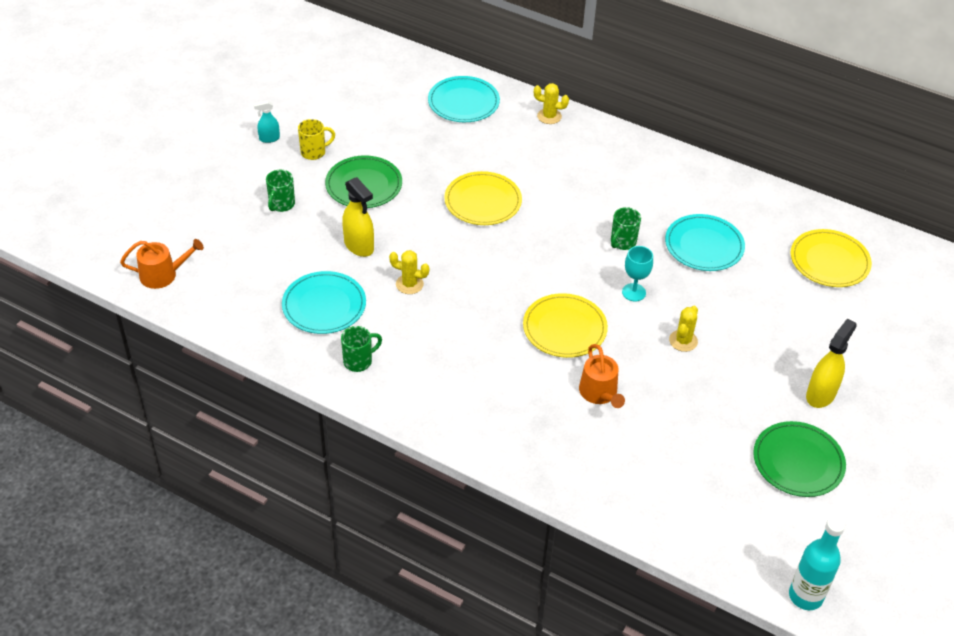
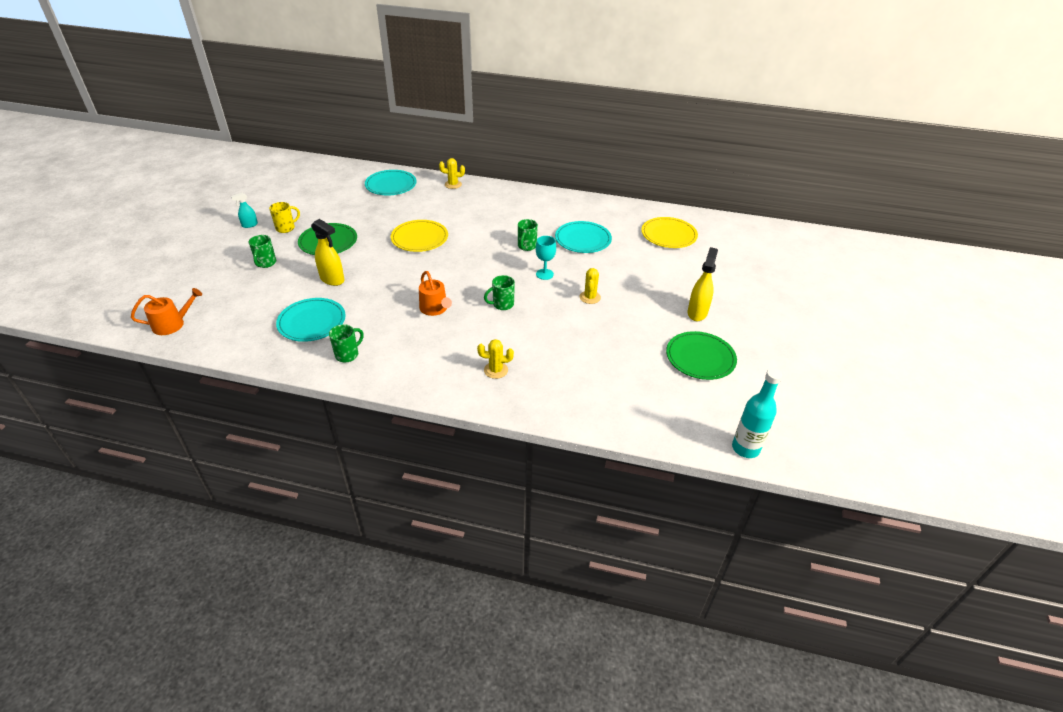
camera: 15 degrees left, 5 degrees down
(409, 284) = (377, 297): yellow cactus -> yellow cactus (496, 370)
(564, 328) = (502, 304): yellow plate -> green mug
(599, 393) = (541, 341): orange watering can -> orange watering can (435, 309)

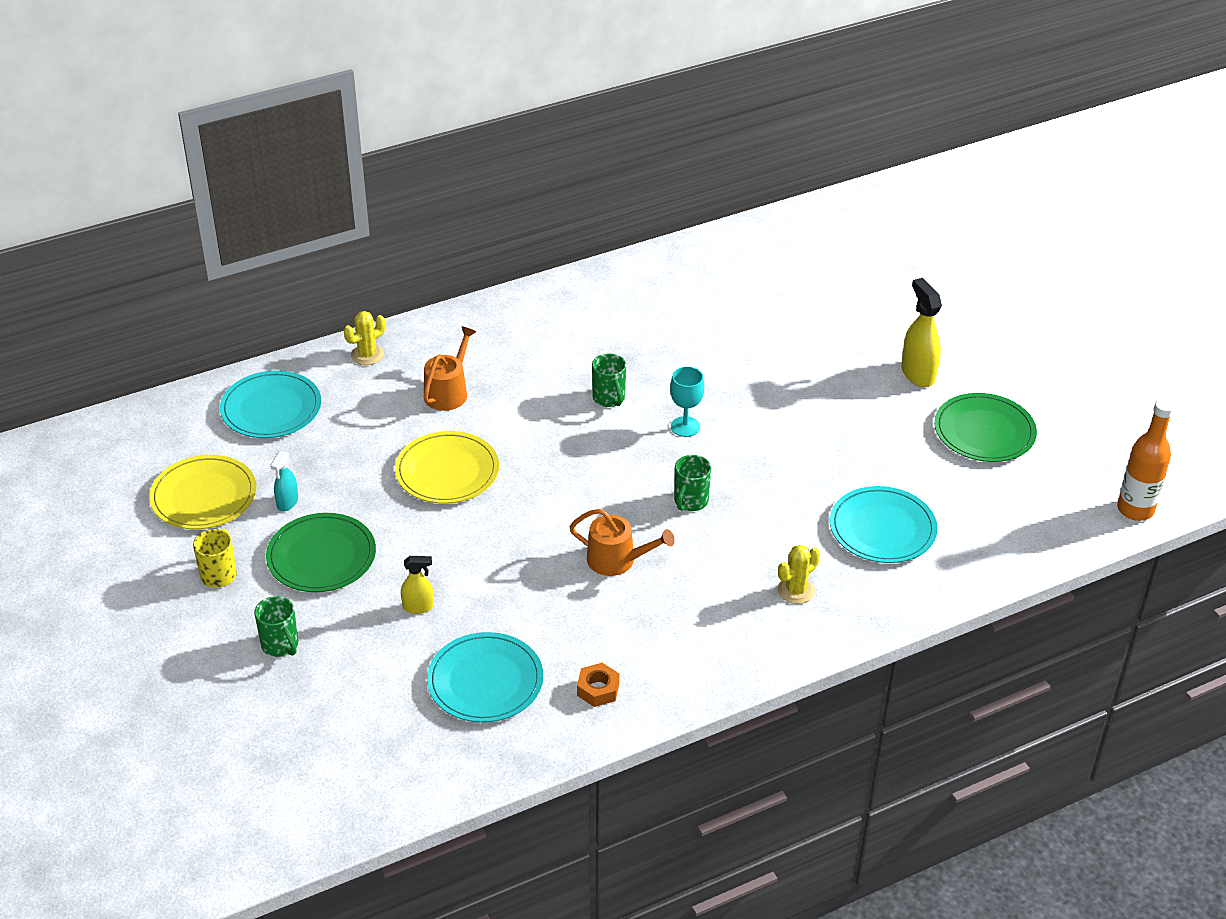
camera: 40 degrees left, 0 degrees up
(172, 324) = (293, 814): orange watering can -> orange watering can (448, 392)
(249, 225) = (150, 605): turquoise spray bottle -> turquoise spray bottle (287, 502)
(332, 279) = (418, 607): yellow spray bottle -> yellow spray bottle, size x0.58
(348, 354) = (598, 689): green mug -> orange nut
(583, 239) = (666, 345): turquoise plate -> turquoise plate (882, 528)
(590, 297) = (779, 426): yellow cactus -> none
(668, 235) = (761, 277): yellow plate -> yellow plate (204, 496)
(745, 448) = (1135, 509): turquoise bottle -> orange bottle

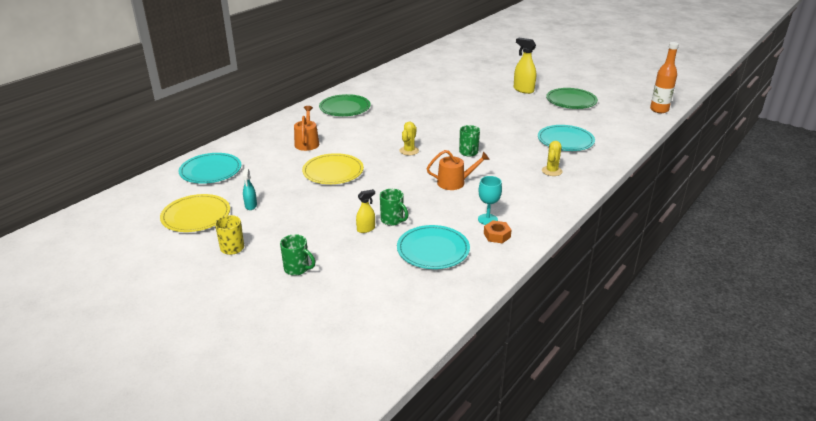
camera: 25 degrees left, 10 degrees down
(321, 556) = (290, 223): green plate -> green plate (345, 108)
(367, 355) = (250, 139): yellow cactus -> yellow cactus (409, 151)
(609, 398) = (392, 127): green mug -> green mug (392, 220)
(685, 427) = (439, 128): turquoise goblet -> turquoise goblet (487, 219)

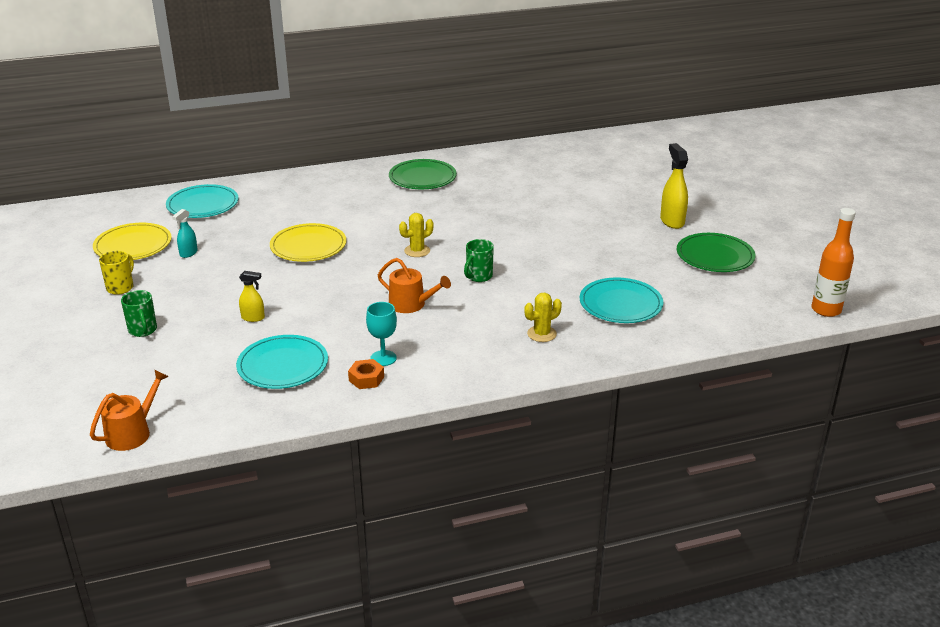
camera: 35 degrees right, 0 degrees up
(307, 143) = (328, 205): orange watering can -> orange watering can (132, 433)
(392, 220) = (290, 319): green mug -> none

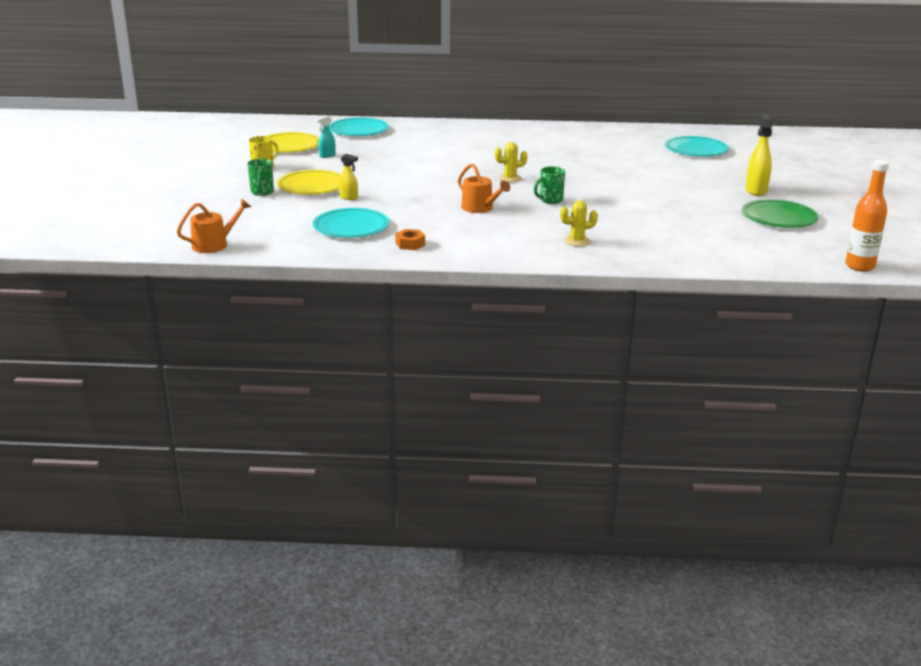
camera: 20 degrees right, 5 degrees down
(308, 246) = (423, 164): yellow plate -> yellow plate (312, 186)
(383, 358) = (433, 235): turquoise goblet -> none
(422, 177) = (550, 136): green plate -> none
(620, 304) = (663, 234): turquoise plate -> turquoise plate (696, 150)

